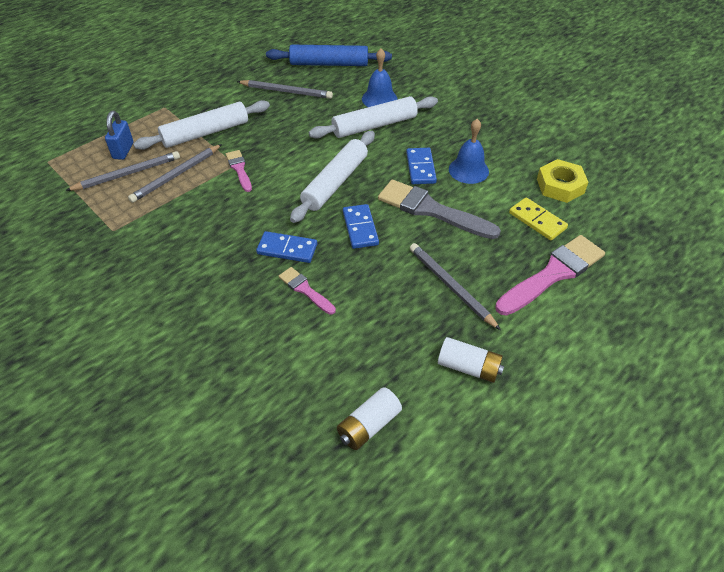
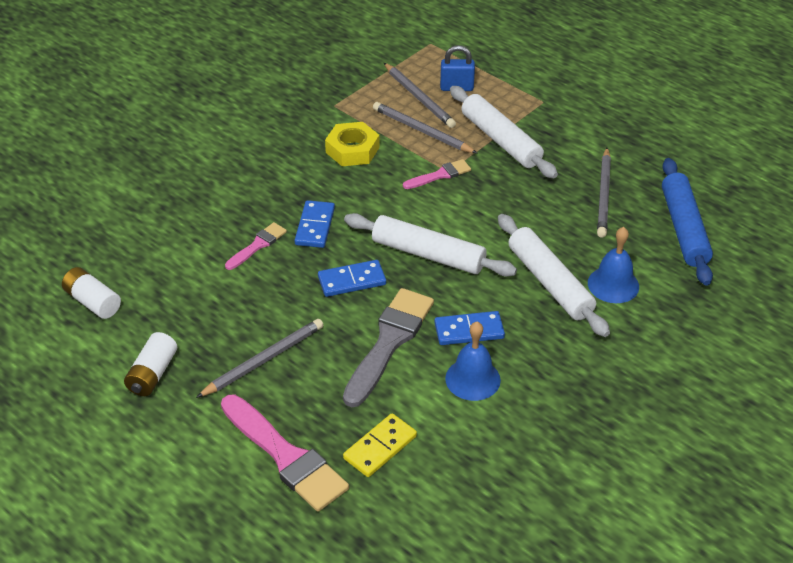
camera: 85 degrees right, 5 degrees down
(560, 186) = (454, 479): yellow nut -> yellow nut (352, 150)

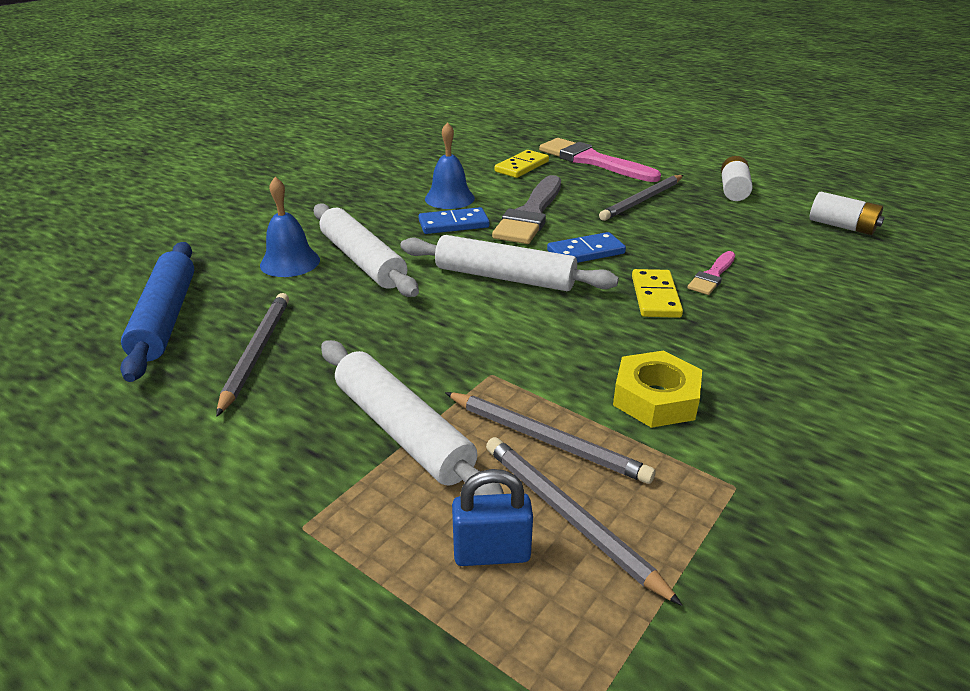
camera: 175 degrees right, 10 degrees down
(315, 226) = (655, 296): blue domino -> yellow domino
(440, 175) = (503, 367): pink brush -> none

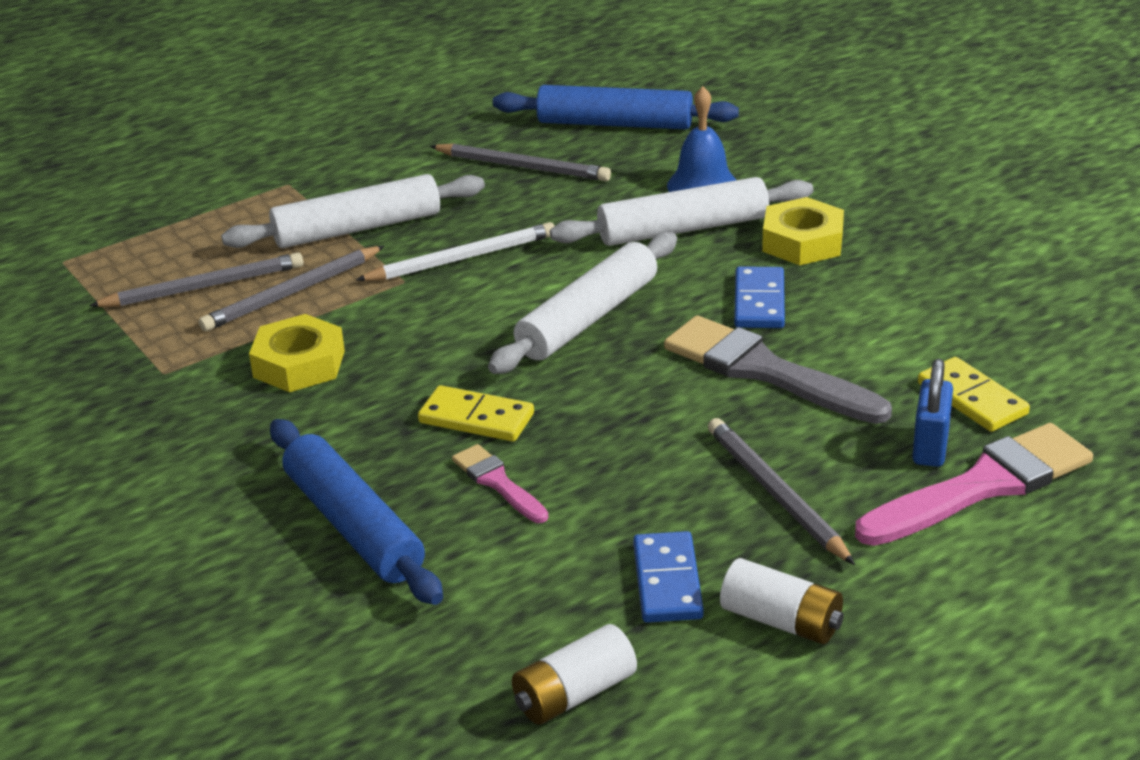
camera: 110 degrees right, 0 degrees up
(370, 219) = (802, 242): none -> yellow nut
(441, 351) = (461, 258): none -> white pencil
(449, 198) = (854, 310): blue bell -> none
(491, 553) = (201, 250): blue padlock -> blue padlock (930, 447)
(585, 252) = (621, 393): blue domino -> blue domino (667, 581)
(808, 317) = (353, 526): none -> blue rolling pin

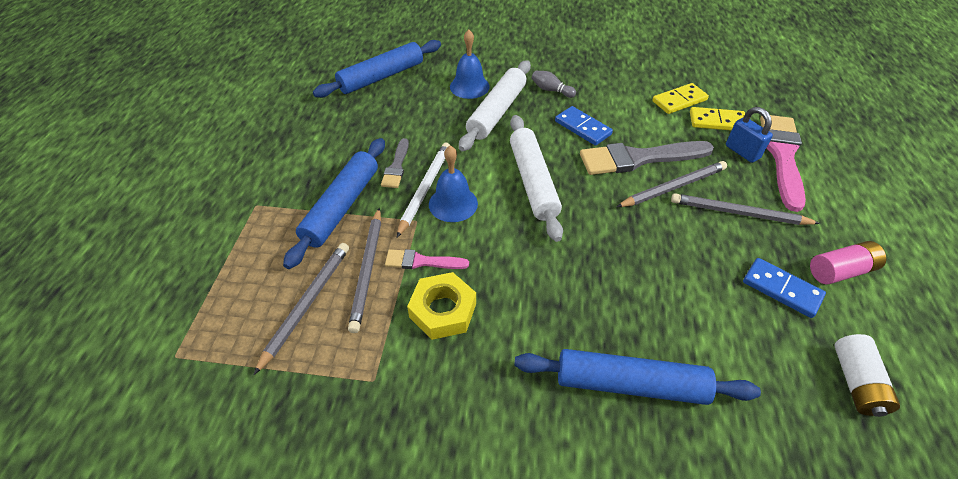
camera: 50 degrees left, 15 degrees up
(357, 228) = (341, 207): white rolling pin -> blue rolling pin
(465, 288) = (453, 203): none -> blue bell
(470, 222) = (396, 166): none -> grey brush
(476, 418) = (577, 271): yellow domino -> yellow domino (679, 101)
(497, 483) = (643, 299): pink brush -> pink brush (421, 261)
(523, 167) = (373, 122): grey pencil -> grey pencil (673, 187)
(781, 621) = (840, 271): white battery -> pink battery
(802, 242) = (551, 90): yellow nut -> grey bowling pin

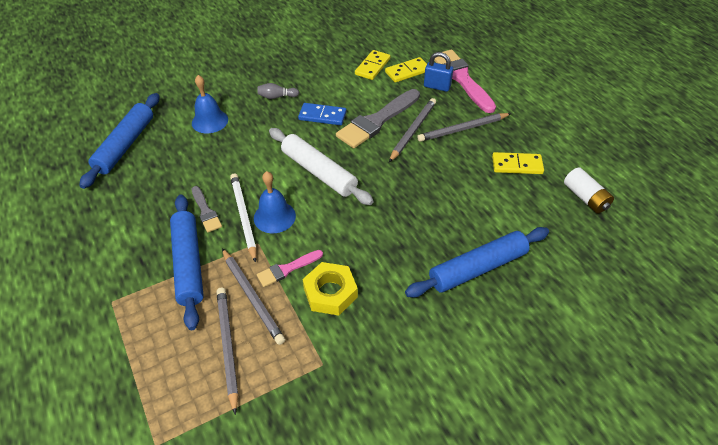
camera: 35 degrees left, 0 degrees up
(496, 112) = (249, 132): white rolling pin -> none
(781, 289) = (517, 165): blue domino -> yellow domino
(840, 271) = (539, 137): pink battery -> none

